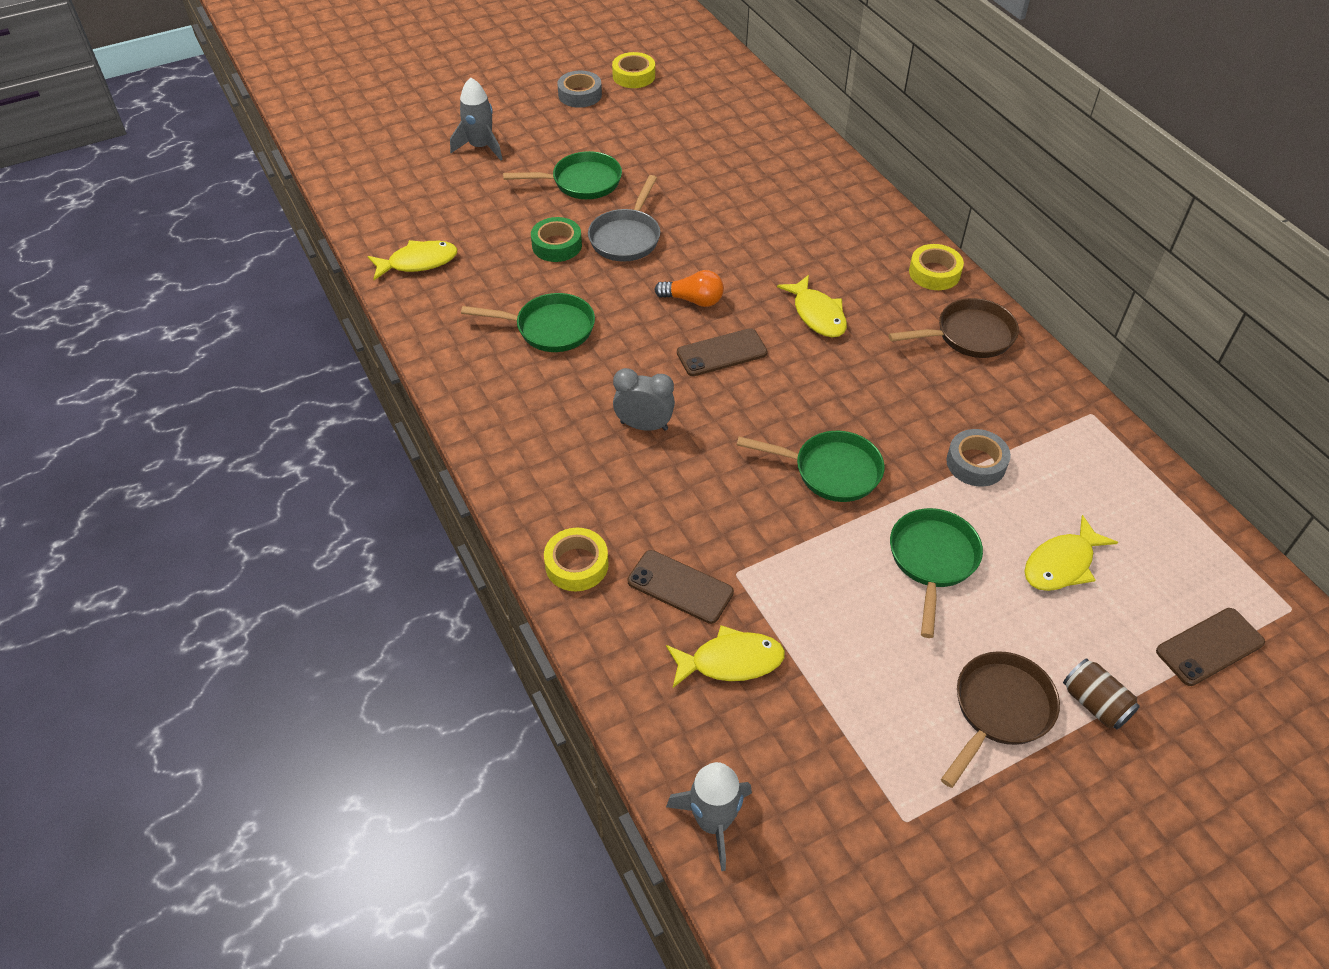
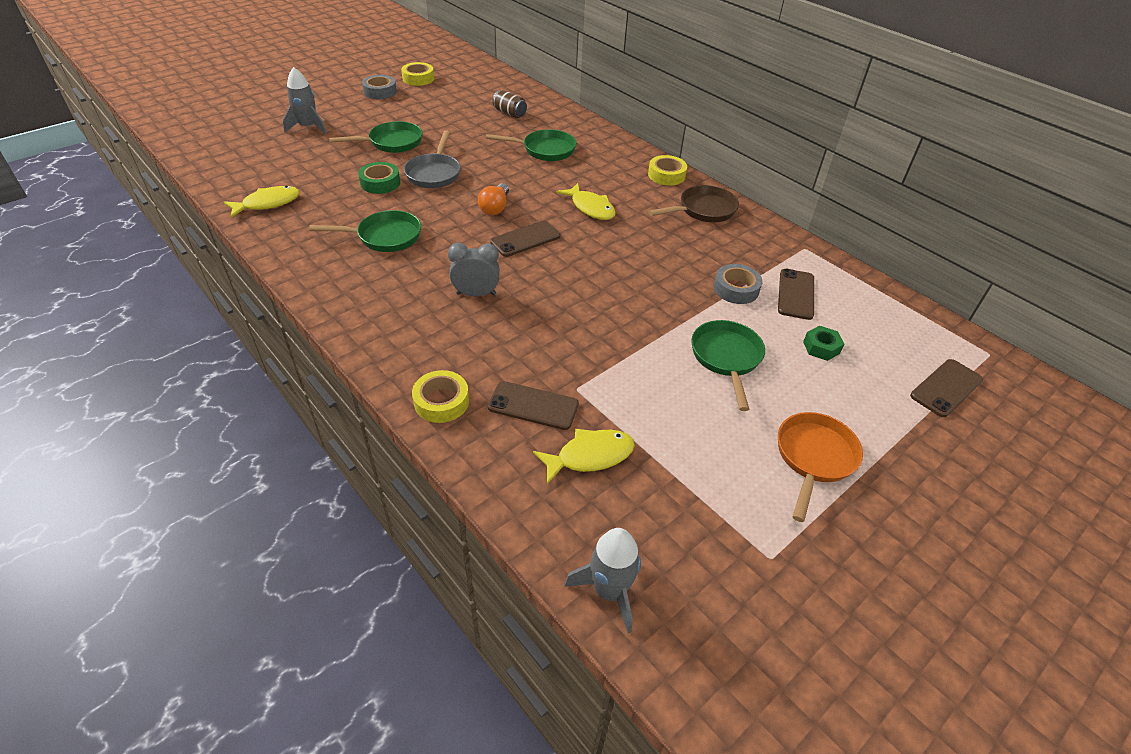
camera: 15 degrees left, 5 degrees down
(693, 300) = (495, 208): orange light bulb -> orange light bulb turned 105 degrees clockwise
(830, 471) = (630, 307): green pan -> green pan (545, 150)
(999, 710) = (814, 458): brown pan -> orange pan
(1055, 482) = (796, 294): none -> brown phone
(1061, 564) = (821, 347): yellow fish -> green nut
(1095, 703) = (882, 441): brown can -> brown can (510, 113)

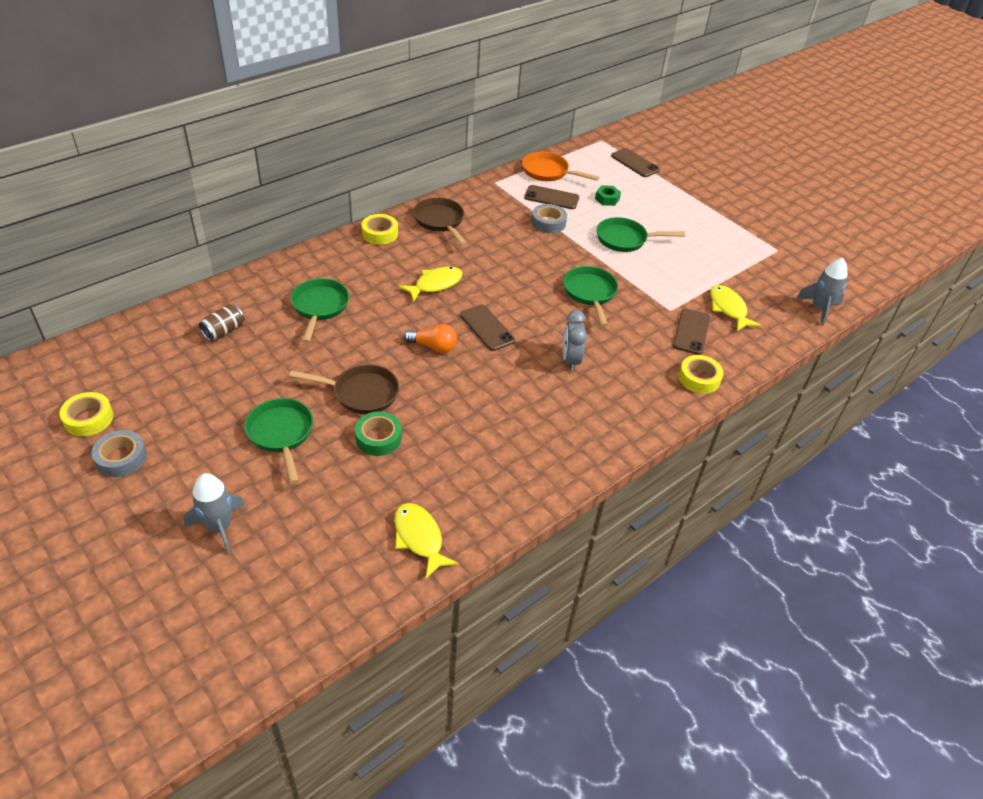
camera: 90 degrees left, 0 degrees up
(384, 237) = (486, 426): green pan -> green pan (590, 293)
(434, 173) = (361, 393): grey pan -> brown pan
(814, 458) = (704, 222): orange pan -> orange pan (548, 172)

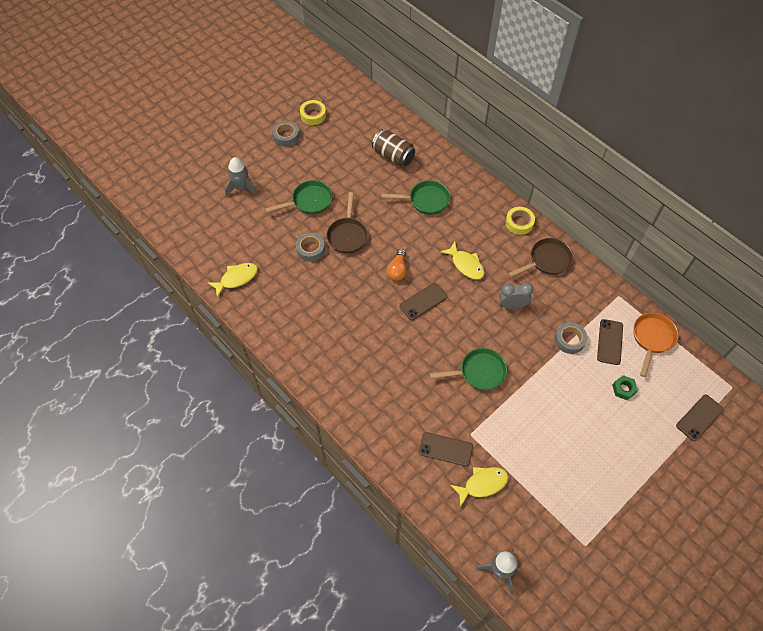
camera: 90 degrees right, 15 degrees up
(224, 331) = (393, 156): brown can -> brown can, size x1.56
(378, 438) = (310, 249): green tape -> grey tape
(570, 360) = (397, 357): grey clock -> grey clock (512, 305)
(625, 239) = (562, 402): green pan -> none
(699, 378) = (390, 449): yellow tape -> none

